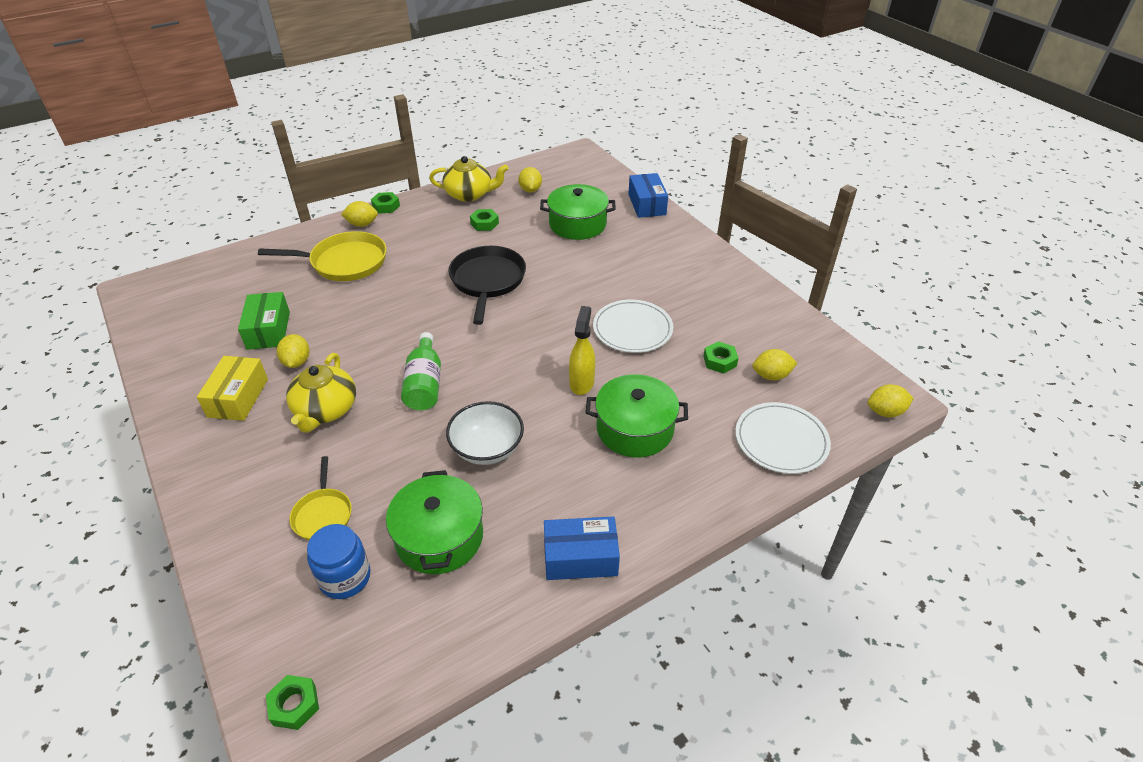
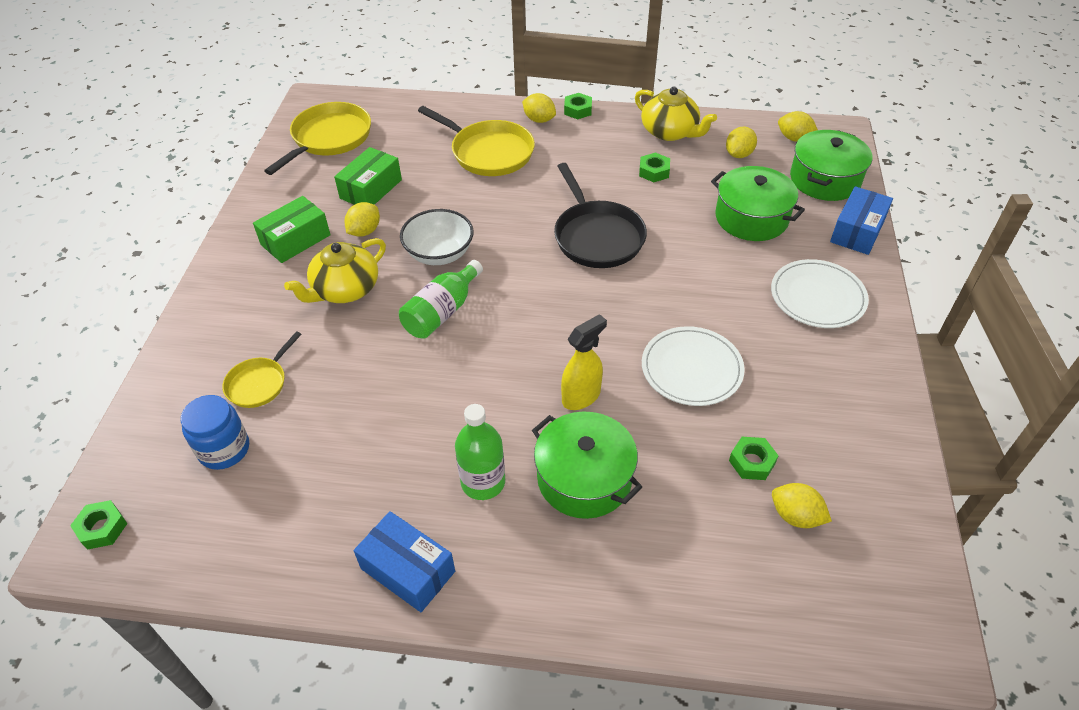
camera: 40 degrees right, 5 degrees up
(185, 311) = (329, 138): none -> yellow pan
(238, 398) = (295, 240): yellow box -> green box
(439, 537) = (319, 465): green pot -> green pot (825, 179)
(487, 281) = (597, 236): black pan -> black pan turned 120 degrees clockwise
(487, 448) = (433, 408): white bowl -> white bowl (439, 253)
(572, 472) = (483, 482): none -> green bottle
(781, 440) = (727, 596): white plate -> white plate (817, 297)
(885, 412) = (897, 652): yellow lemon -> yellow lemon (794, 138)

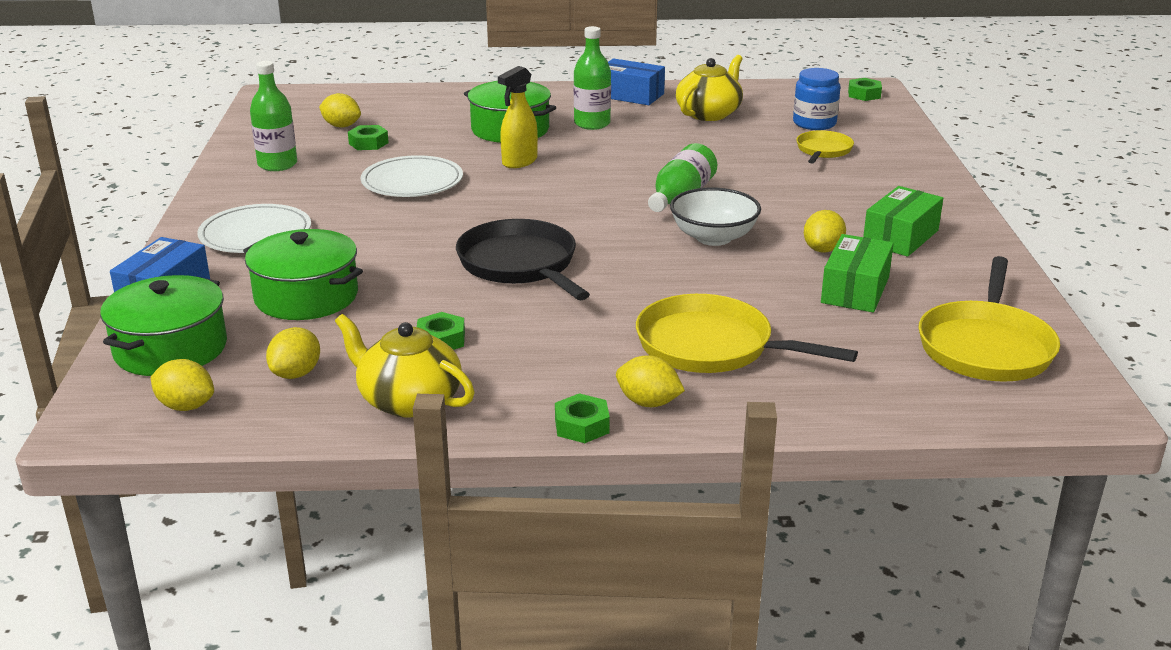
camera: 170 degrees right, 20 degrees down
(345, 289) = (800, 205): yellow teapot -> yellow teapot (709, 113)
(842, 421) = (277, 164): none -> green bottle

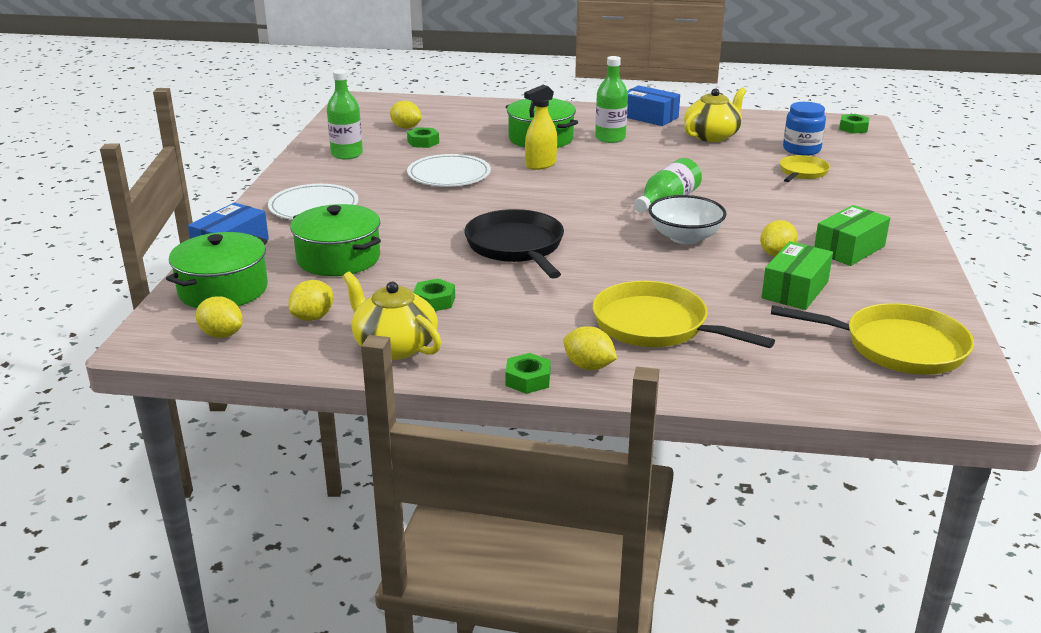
camera: 10 degrees right, 0 degrees up
(985, 346) = (897, 347): yellow pan -> yellow pan turned 105 degrees counterclockwise

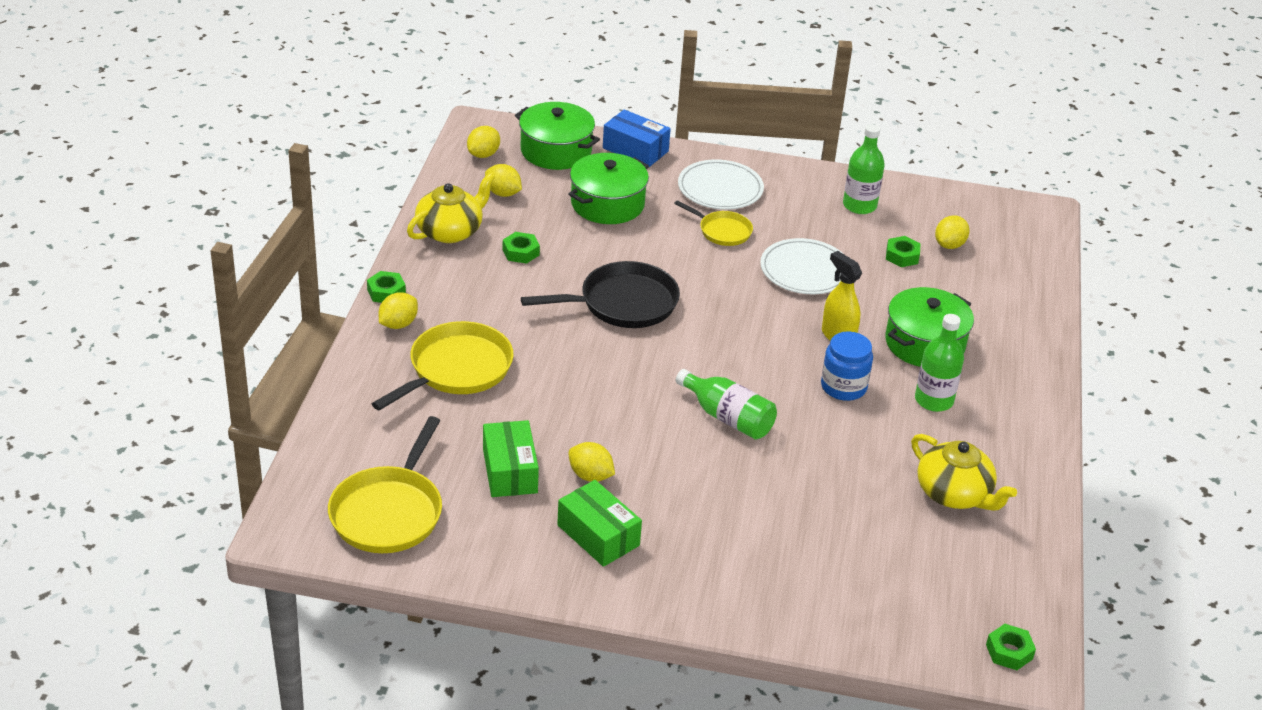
camera: 90 degrees right, 10 degrees up
(649, 117) = (1023, 446): blue box -> none
(685, 237) = (637, 416): white bowl -> none
(795, 290) = (510, 471): green box -> green box turned 45 degrees clockwise
(801, 149) = (911, 571): blue jar -> blue jar (843, 387)
(802, 172) = (825, 552): yellow pan -> yellow pan (722, 231)

